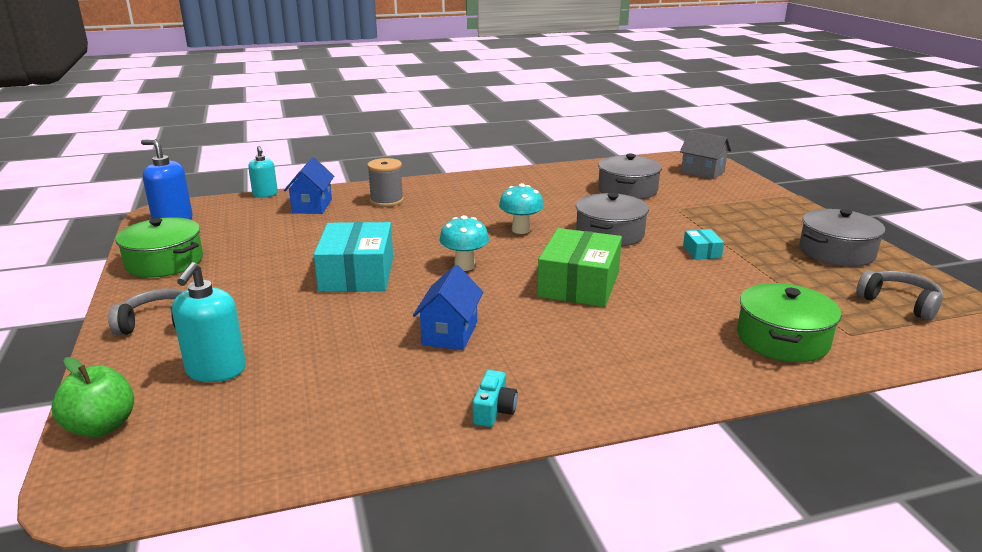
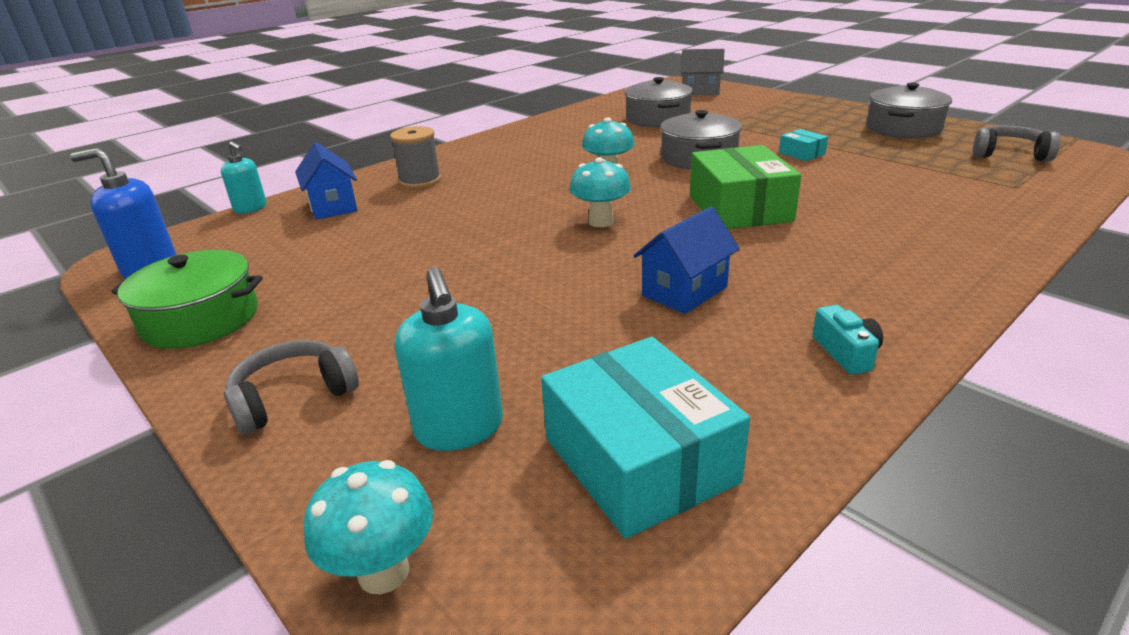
camera: 25 degrees left, 5 degrees up
(101, 426) = (383, 572): green apple -> turquoise mushroom
(357, 274) = (490, 262): turquoise box -> turquoise box (639, 460)
(449, 333) = (684, 291): blue house -> blue house turned 60 degrees clockwise
(782, 339) = (977, 205): green pot -> none

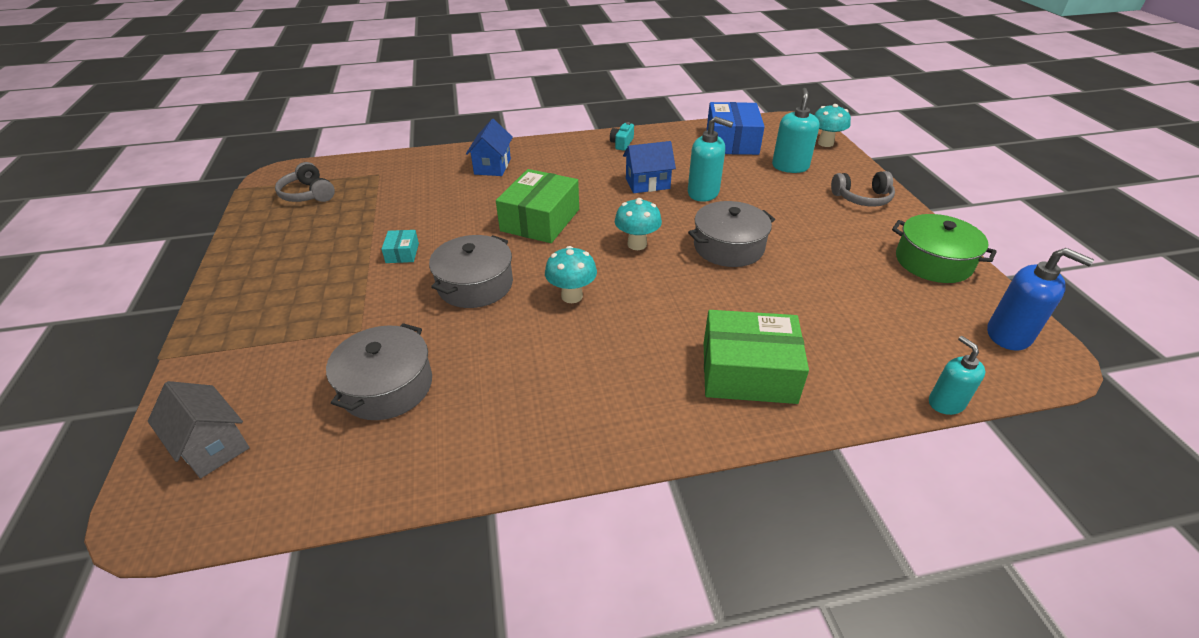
camera: 150 degrees left, 10 degrees up
(332, 206) = (849, 363): blue house -> blue house (492, 166)
(420, 181) = (748, 372): grey spool -> green box
(584, 307) = (703, 193): none -> turquoise soap dispenser
(639, 460) = (732, 141): turquoise box -> blue box
(903, 128) = (274, 247): grey pot -> grey pot (728, 247)

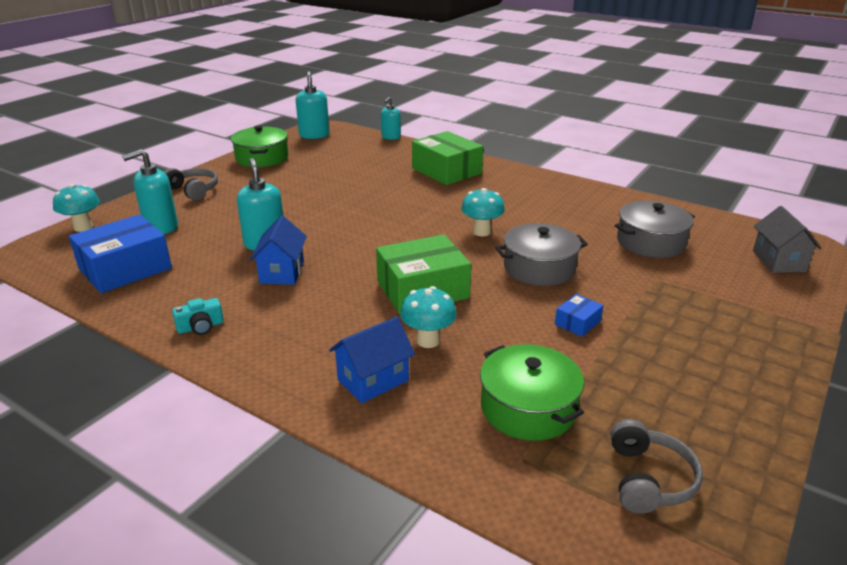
camera: 135 degrees left, 10 degrees down
(394, 193) = (528, 408): none -> green pot
(402, 253) = (577, 323): turquoise box -> blue box
(637, 244) = (387, 237): turquoise mushroom -> turquoise mushroom (428, 341)
(647, 184) = (282, 272): blue house -> blue house turned 60 degrees clockwise
(728, 247) = (337, 209): grey pot -> none
(1009, 335) = (314, 135): blue soap dispenser -> turquoise soap dispenser

